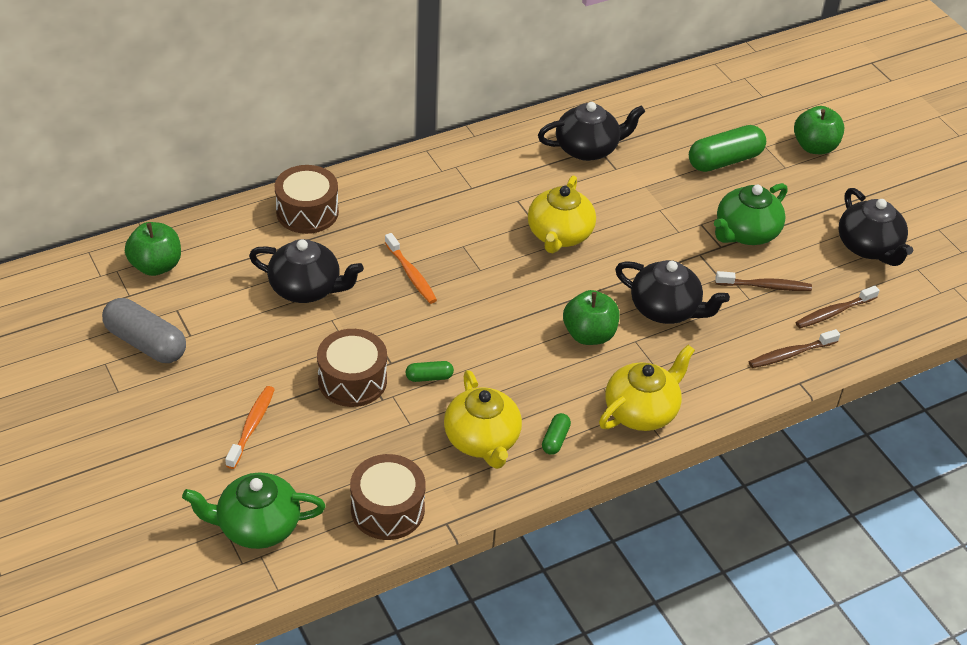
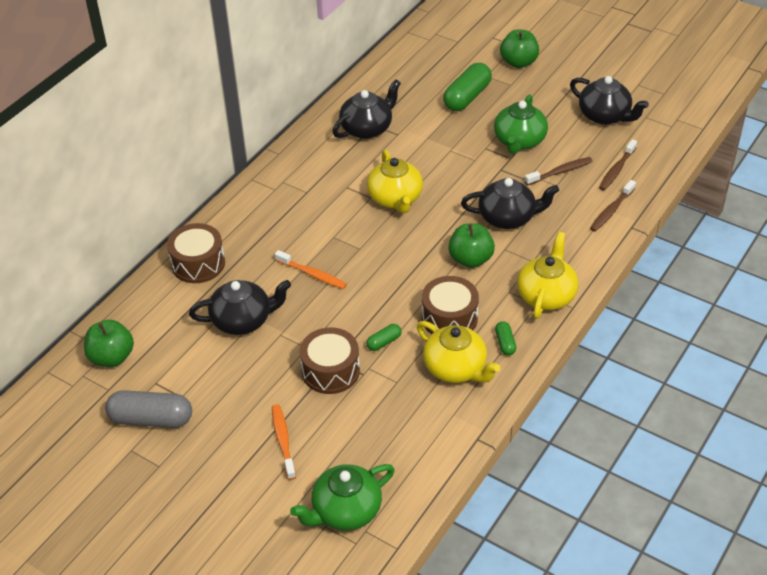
camera: 25 degrees left, 0 degrees up
(387, 509) = (429, 450): brown drum -> brown drum (449, 318)

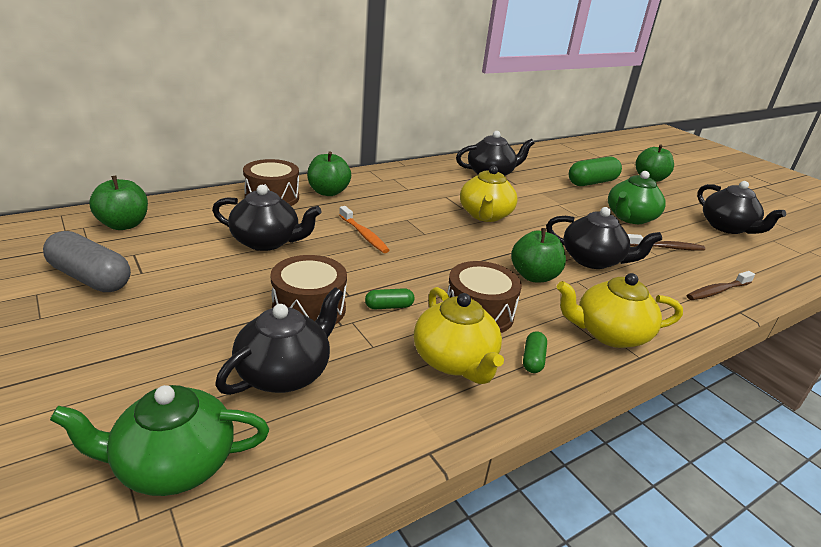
camera: 20 degrees right, 15 degrees down
(240, 232) = (328, 192): none -> green apple
(283, 441) = (190, 350): orange toothbrush -> none
(356, 428) = (285, 372): none -> black teapot
(546, 295) = (609, 334): yellow teapot -> yellow teapot turned 135 degrees counterclockwise
(616, 170) = (731, 264): brown toothbrush -> none

